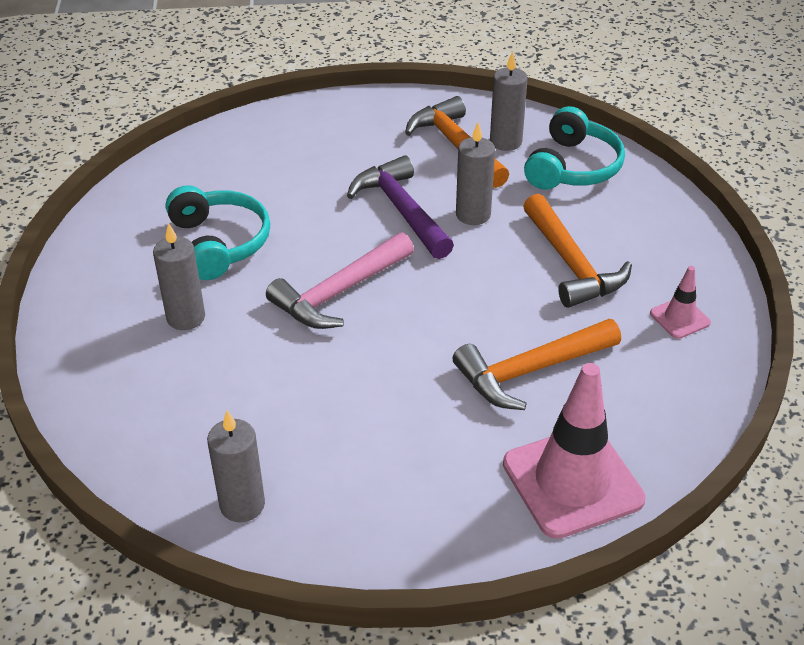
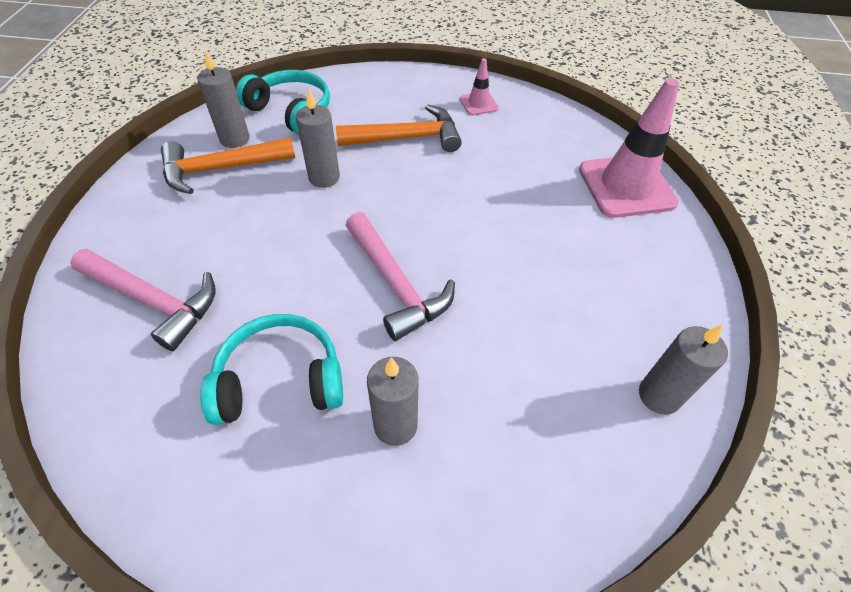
camera: 80 degrees left, 10 degrees up
(283, 156) = (154, 301): none -> pink hammer
(401, 210) = (296, 221): purple hammer -> none
(530, 371) = (518, 183): orange hammer -> none

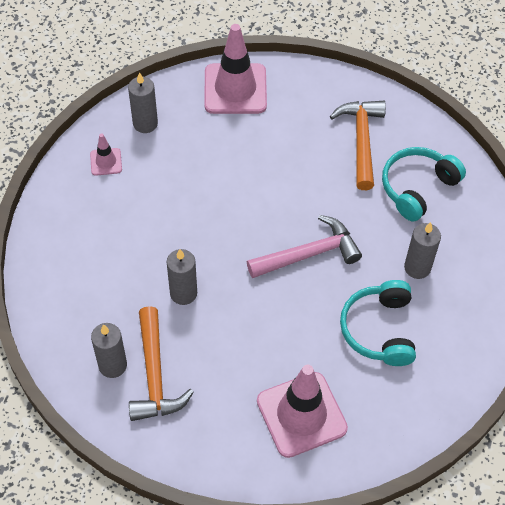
camera: 80 degrees left, 5 degrees up
(154, 301) = (301, 414): pink hammer -> pink traffic cone
(291, 111) = (79, 316): turquoise headphones -> turquoise headphones (417, 188)
(407, 138) = (143, 225): orange hammer -> orange hammer (361, 141)
(659, 395) = (411, 131): grey candle -> grey candle (145, 123)

